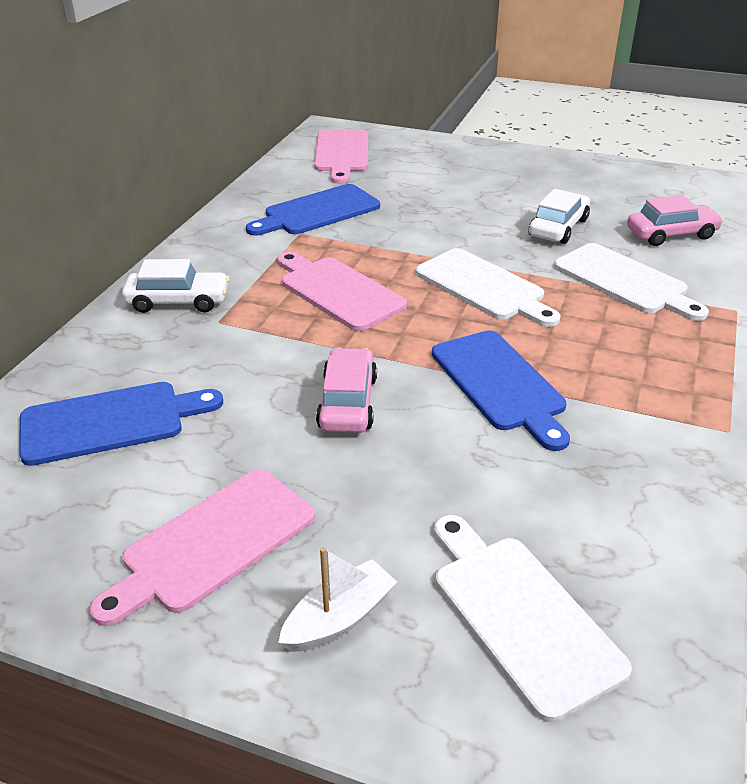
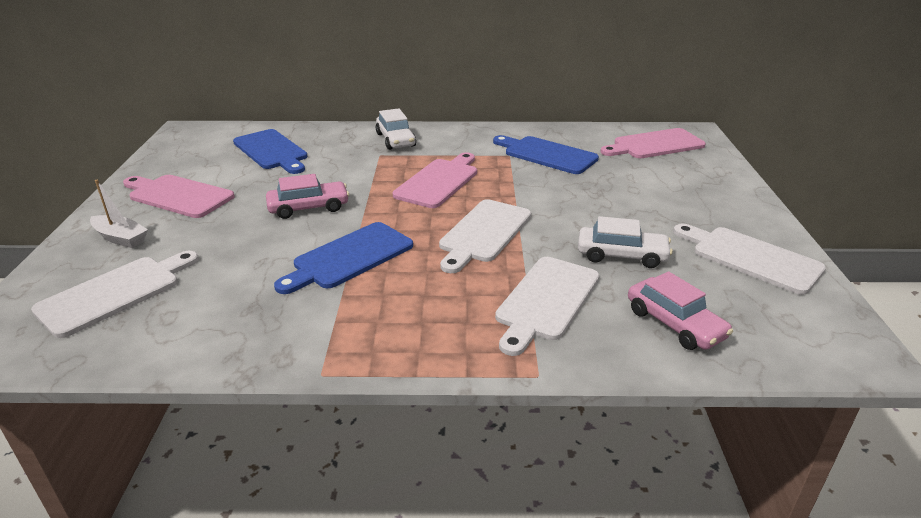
camera: 70 degrees right, 5 degrees down
(582, 178) = (751, 258): none -> white cutting board

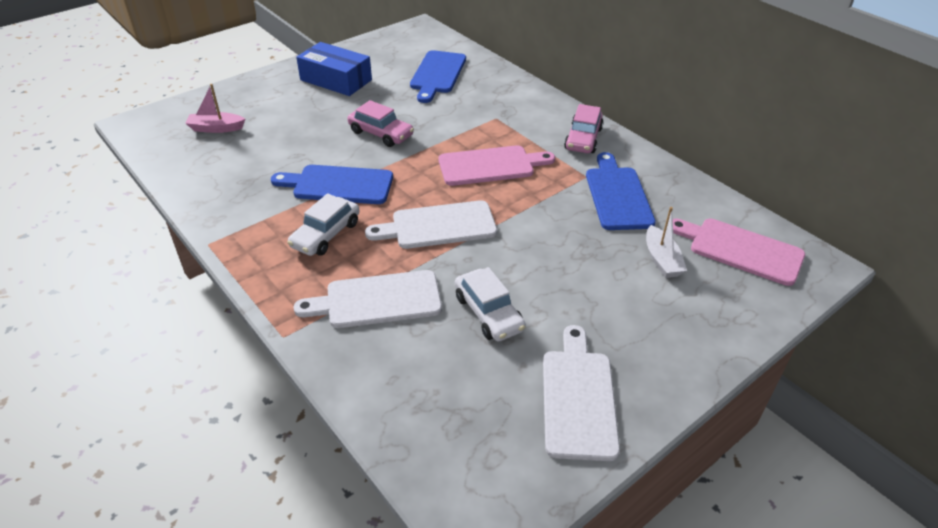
camera: 50 degrees right, 10 degrees up
(115, 293) = (216, 128): white cutting board -> pink boat
(120, 238) = (268, 94): white boat -> white boat (661, 260)
(178, 195) = (336, 80): pink cutting board -> blue box
(395, 140) = (530, 111): white car -> white car (326, 234)
(674, 324) = (414, 383): pink car -> pink car (583, 139)

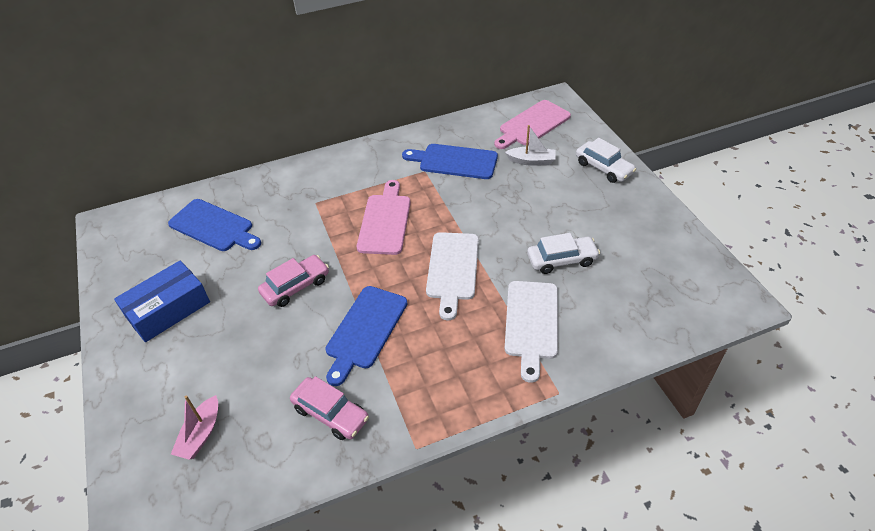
camera: 70 degrees left, 5 degrees up
(326, 234) = (436, 348): white car -> white car (603, 168)
(578, 398) = (647, 233): white cutting board -> none
(583, 139) = (375, 160): pink car -> pink car (330, 413)

